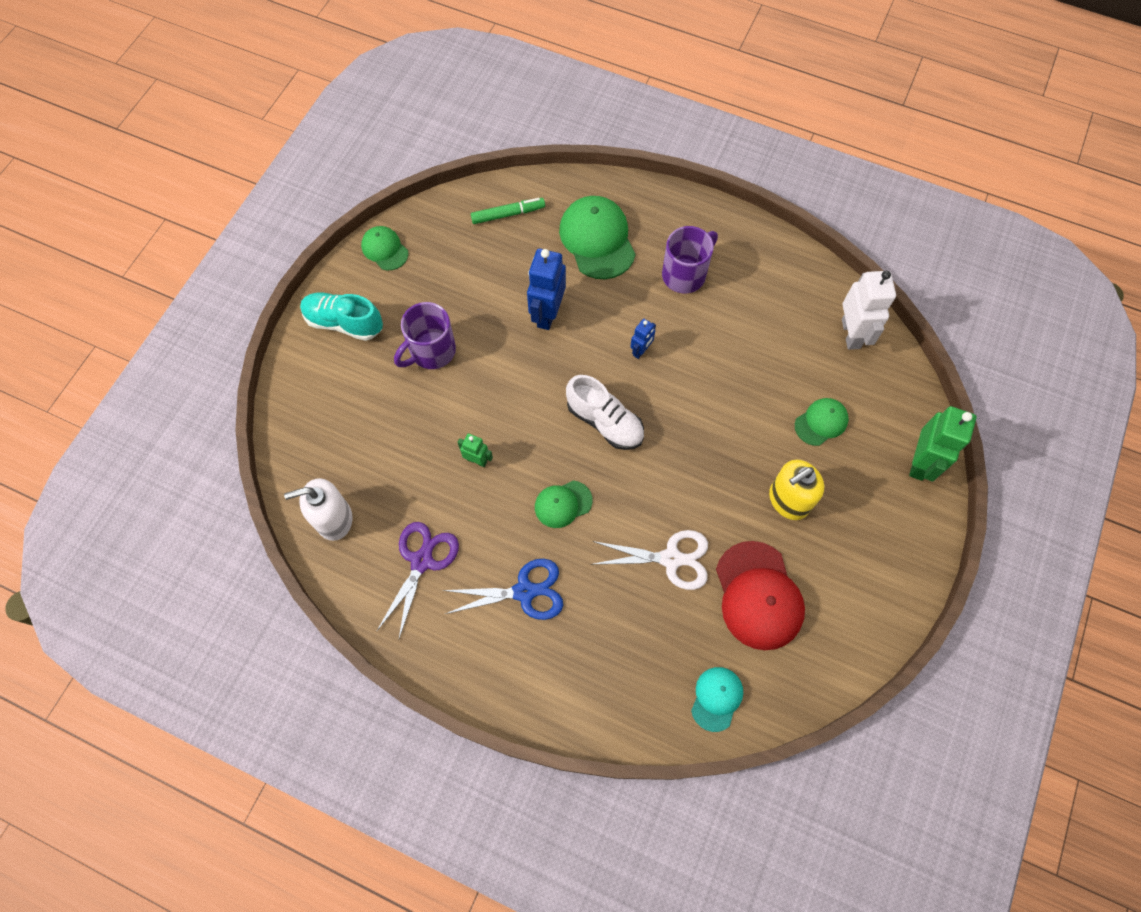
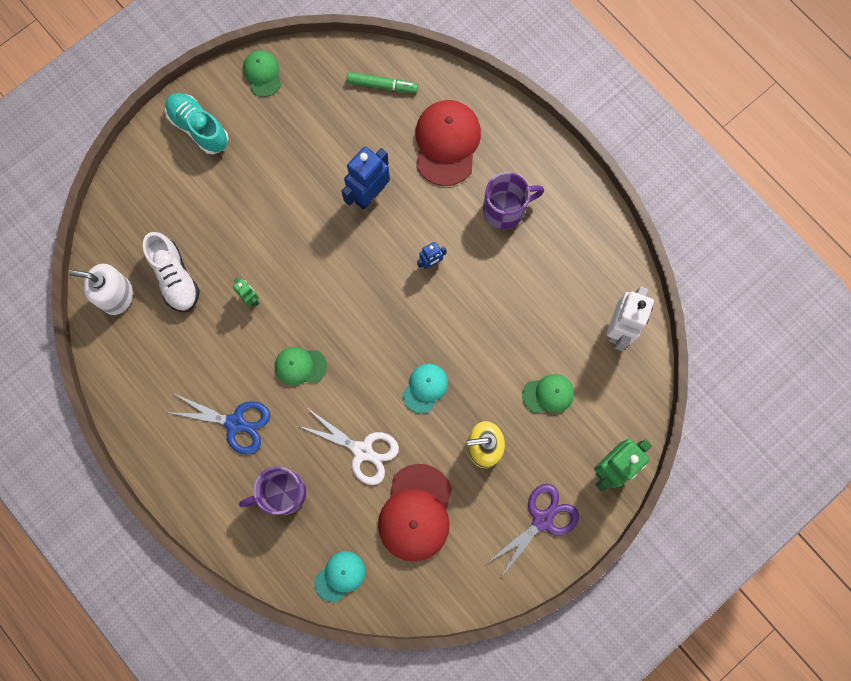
camera: 25 degrees right, 10 degrees up
(422, 561) = (169, 361): purple scissors -> purple scissors (542, 520)
(431, 351) = (258, 186): purple mug -> purple mug (282, 493)
(597, 239) = (447, 143): green cap -> red cap
(605, 422) = (369, 312): white shoe -> white shoe (175, 278)
(699, 469) = (425, 388): none -> turquoise cap

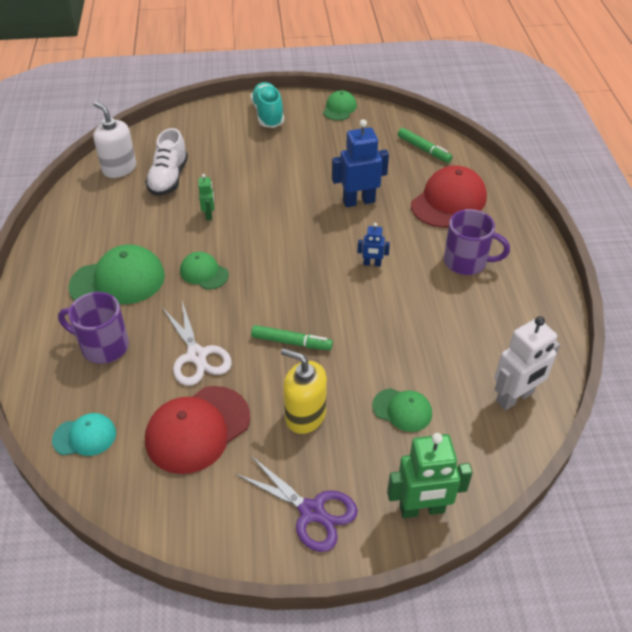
camera: 35 degrees right, 30 degrees down
(235, 423) = (118, 281): blue scissors -> green cap
(425, 388) = (291, 342): turquoise cap -> green marker
(542, 520) = (312, 512): purple scissors -> purple scissors turned 45 degrees clockwise

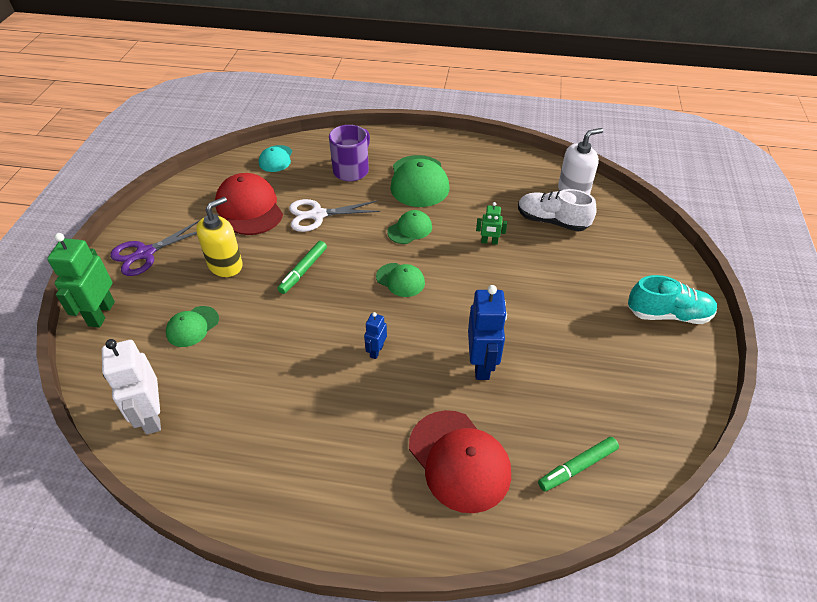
camera: 105 degrees right, 0 degrees up
(339, 108) = (684, 392): green cap -> green cap (400, 280)
(466, 262) = (345, 441): purple mug -> none

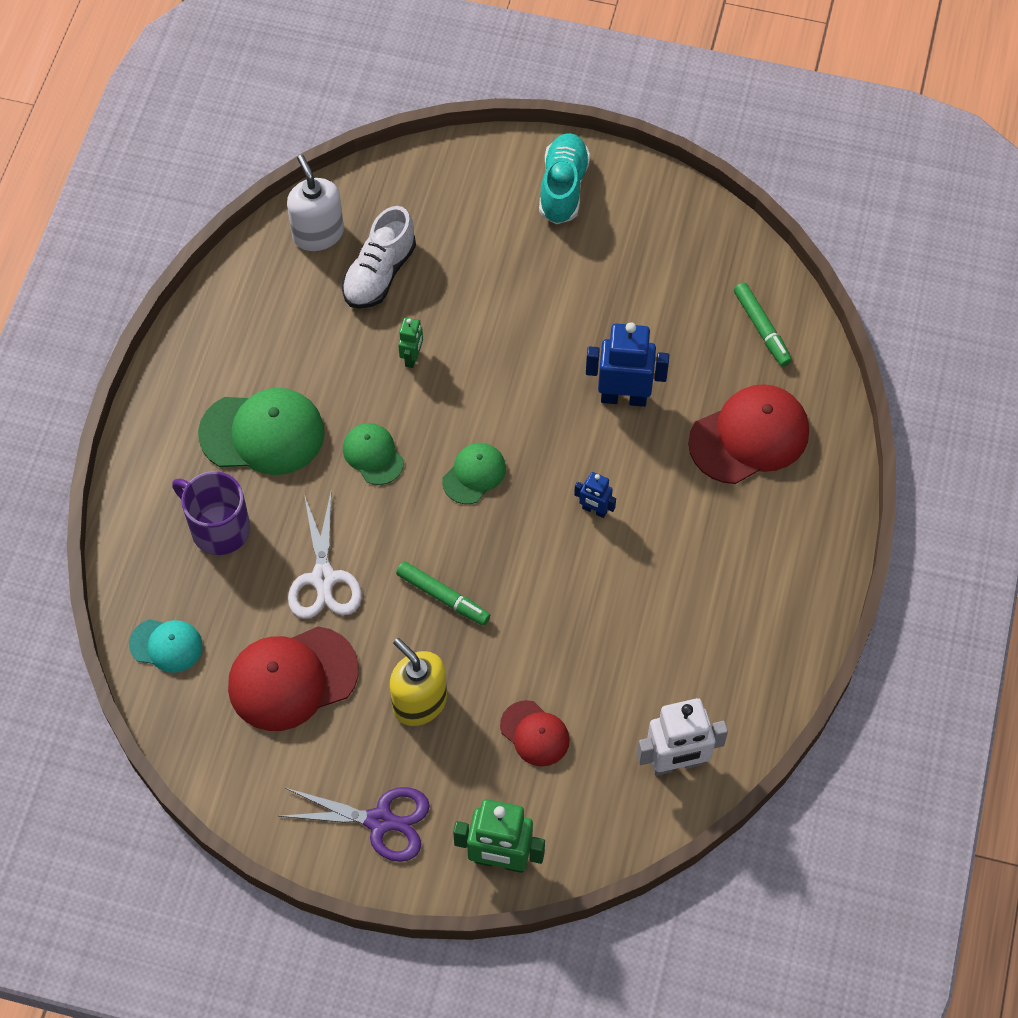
camera: 85 degrees left, 15 degrees up
(145, 253) = (380, 821): purple scissors -> purple scissors turned 45 degrees counterclockwise
(192, 326) = (535, 733): green cap -> red cap

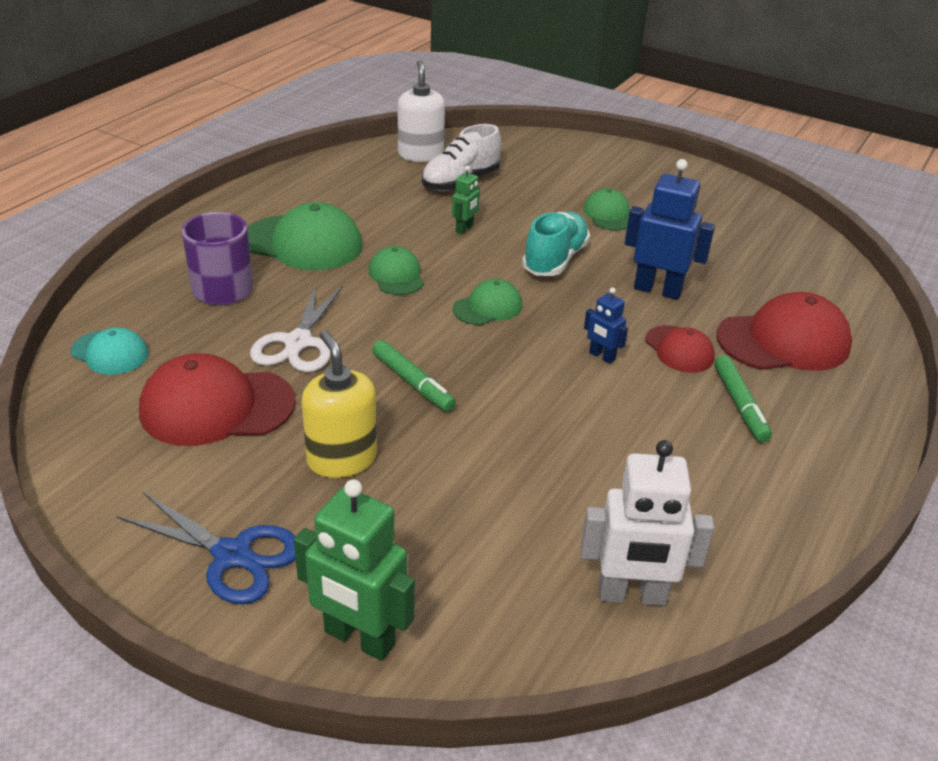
camera: 15 degrees right, 25 degrees down
(380, 821) = (232, 556): purple scissors -> blue scissors
(535, 733) = (462, 520): red cap -> red cap (679, 349)
(549, 285) = (608, 214): none -> green cap
(563, 188) = (640, 170): turquoise shoe -> turquoise shoe (555, 260)
(762, 328) = (809, 276): green marker -> green marker (740, 405)

